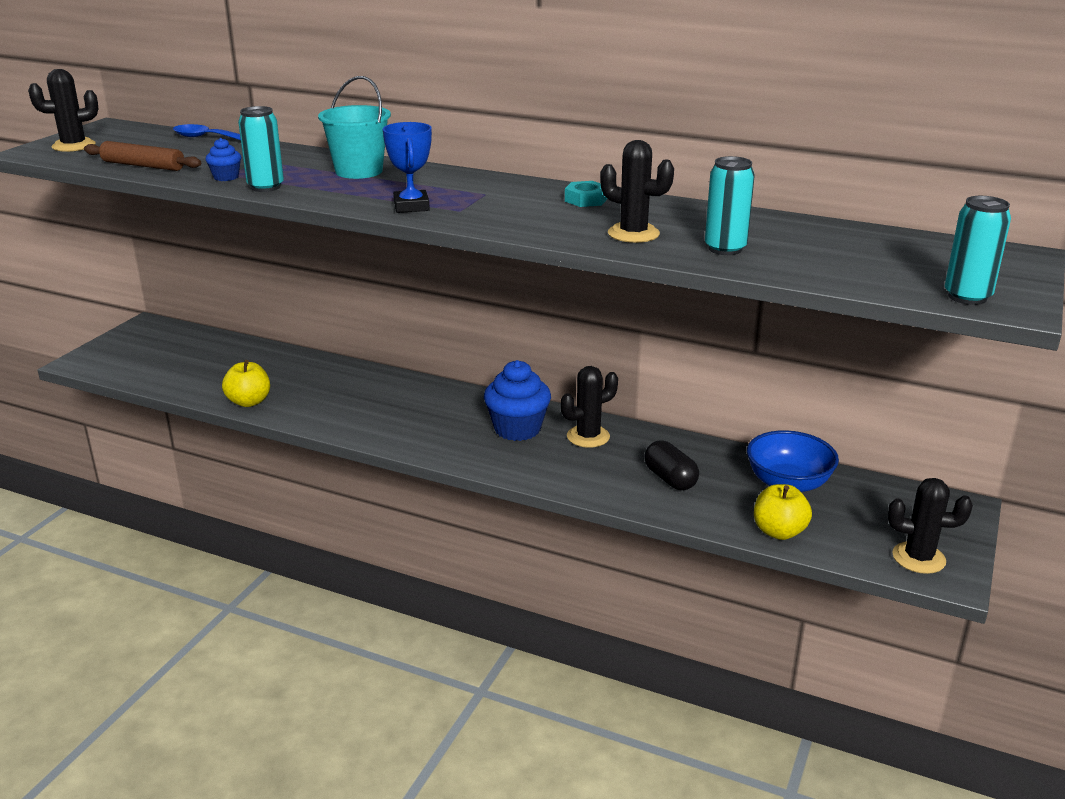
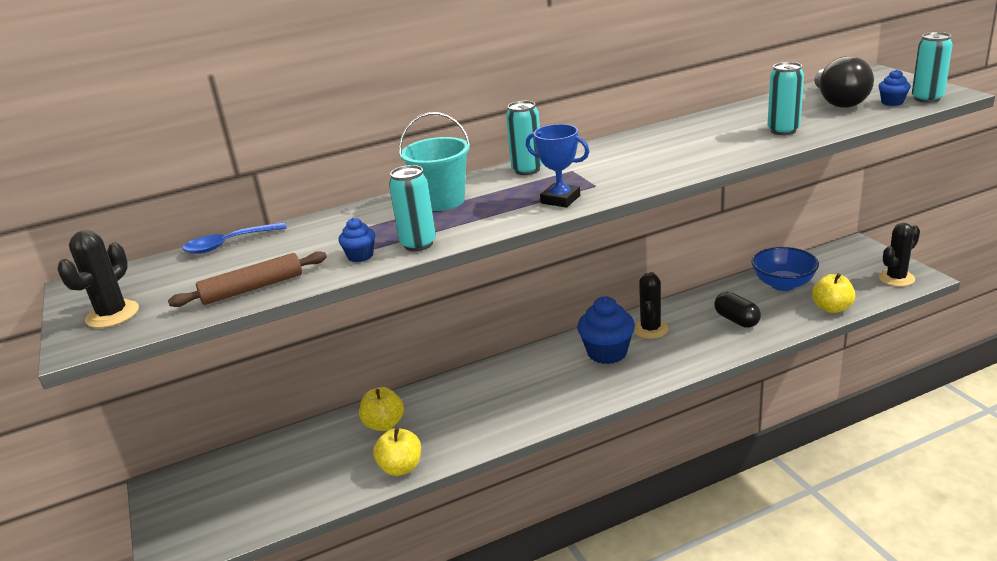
camera: 45 degrees left, 0 degrees up
(297, 372) = (384, 424): none -> yellow apple
(464, 179) = (527, 170): none -> turquoise can
(586, 200) = (634, 144): turquoise nut -> none
(633, 234) = (722, 147): black cactus -> none
(670, 479) = (736, 320): black capsule -> black capsule turned 45 degrees clockwise
(871, 255) = (838, 101): none -> black light bulb
(917, 281) = (892, 102): none -> blue cupcake

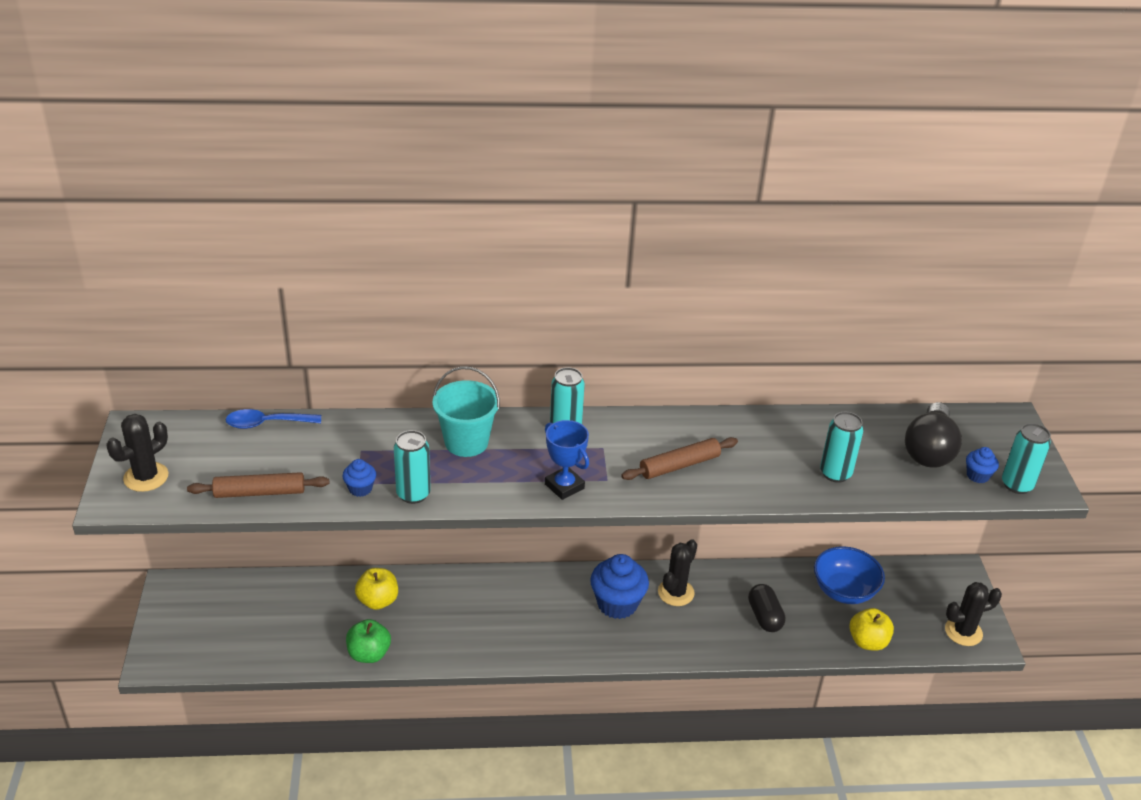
camera: 15 degrees right, 10 degrees up
(401, 468) = (369, 654): yellow apple -> green apple
(650, 161) = (679, 465): none -> brown rolling pin

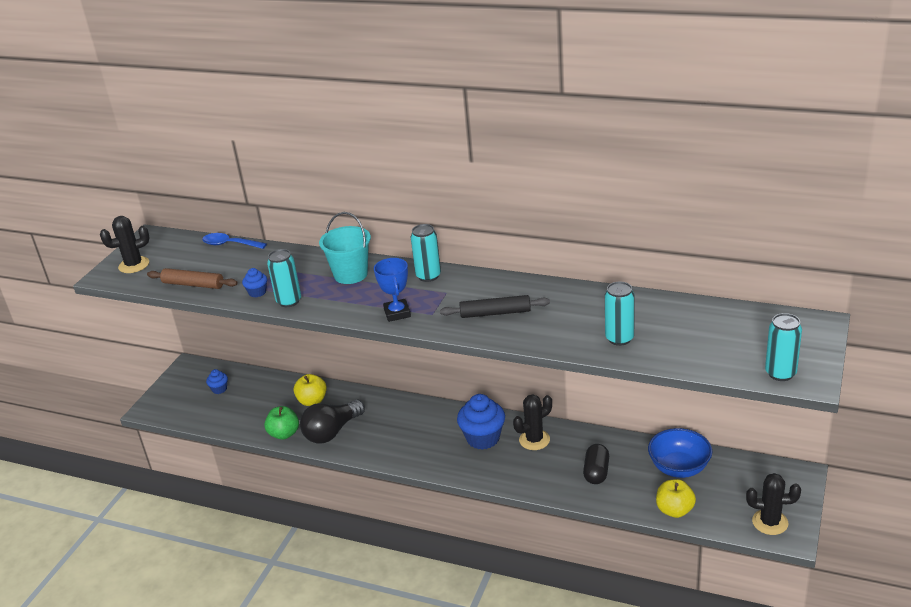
camera: 30 degrees right, 5 degrees down
(679, 465) = (495, 313): brown rolling pin -> black rolling pin
(929, 450) = (718, 335): black light bulb -> black light bulb (332, 432)
(977, 476) = (748, 360): blue cupcake -> blue cupcake (219, 389)

